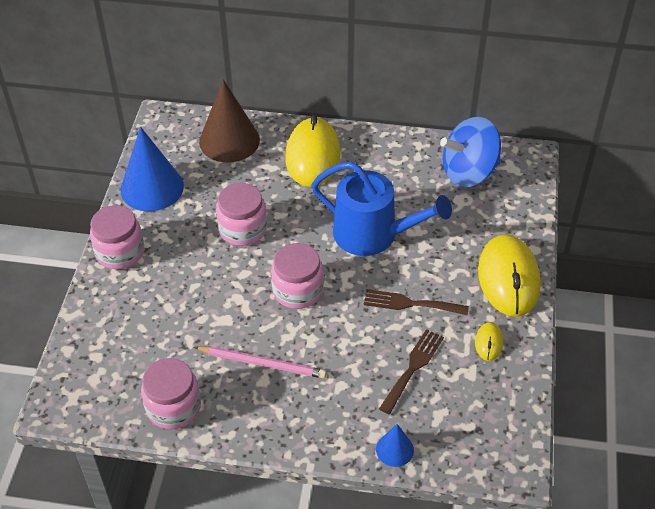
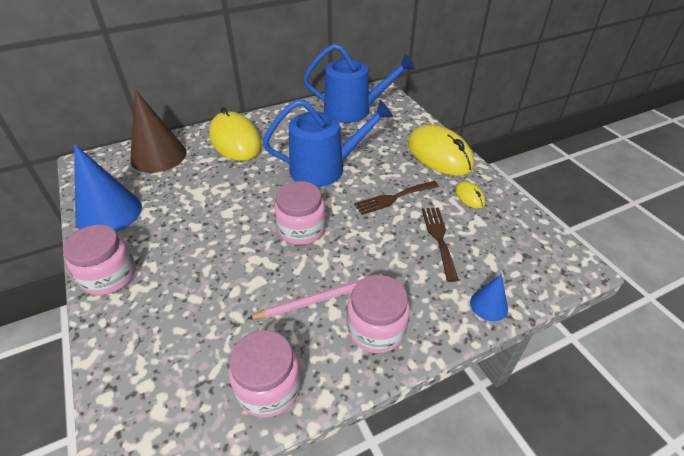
camera: 35 degrees left, 5 degrees down
(243, 229) = (218, 208): pink jar -> pink jar (376, 329)
(469, 172) = (353, 110): blue spinning top -> blue watering can

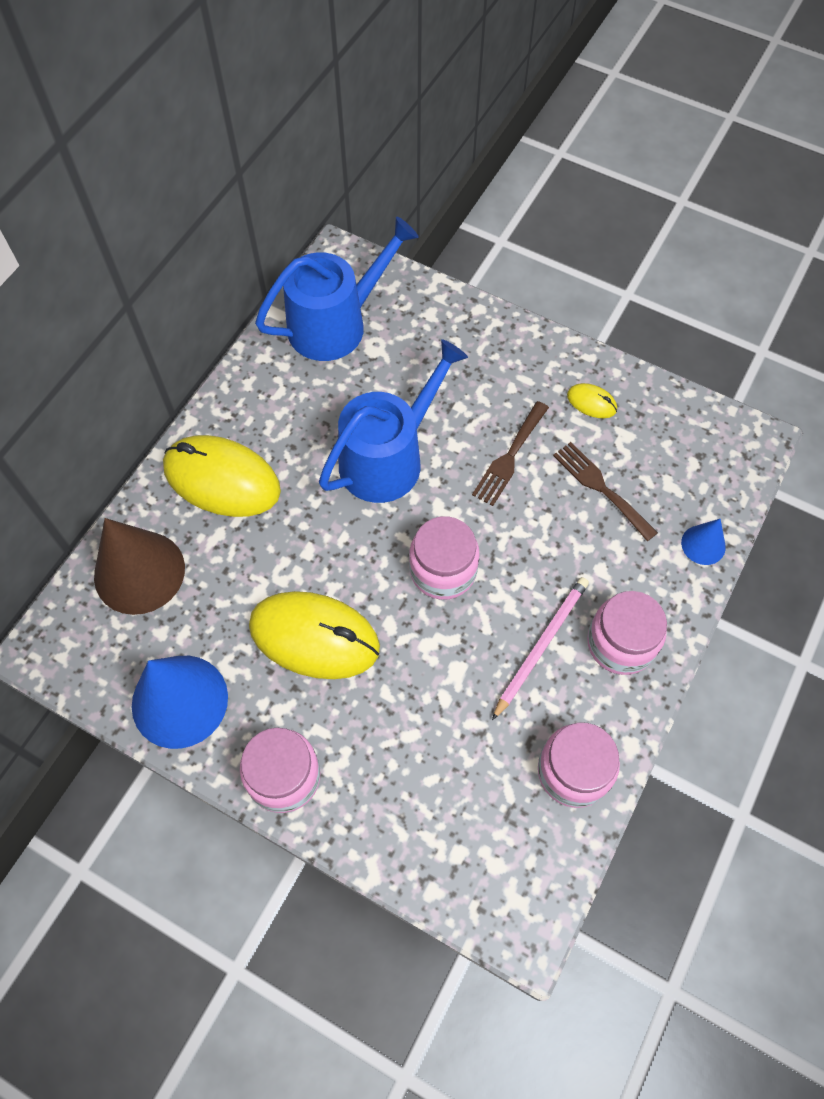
camera: 35 degrees left, 20 degrees up
(439, 155) = (511, 349): yellow mouse -> yellow mouse (314, 637)

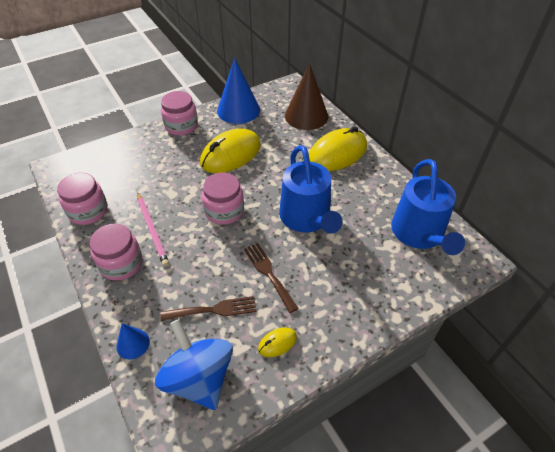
camera: 120 degrees right, 15 degrees down
(684, 453) = (199, 378): none -> blue spinning top

